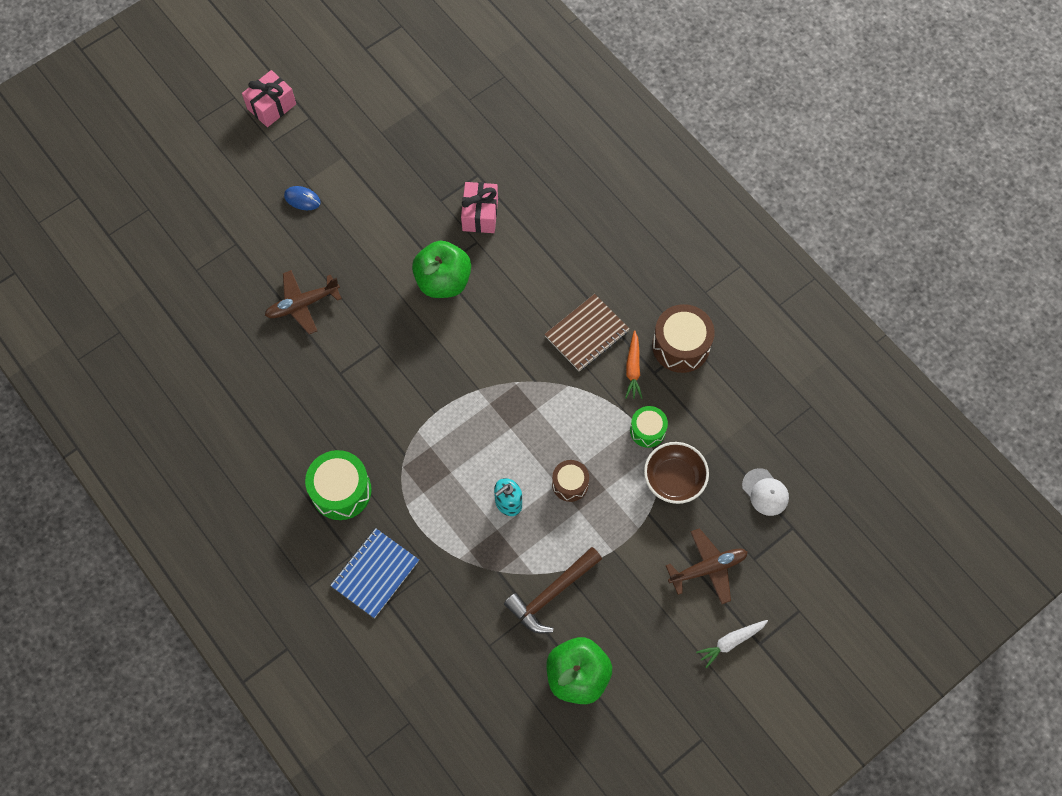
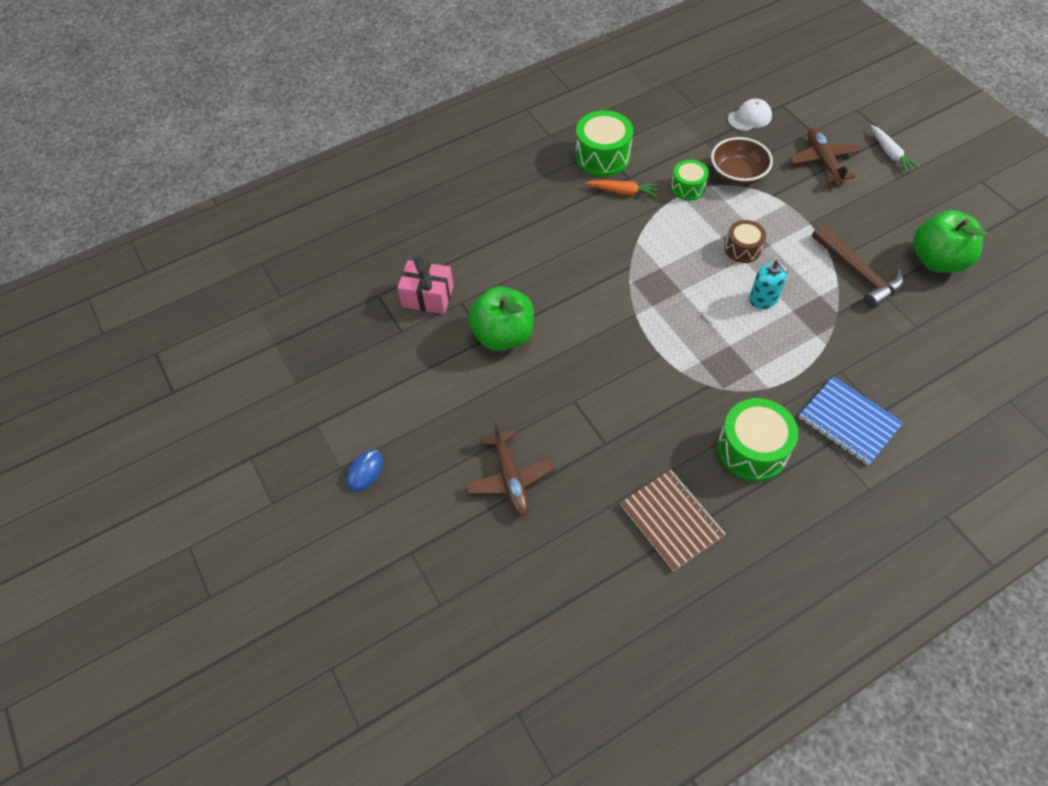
camera: 80 degrees left, 10 degrees down
(271, 106) = (219, 501): pink gift -> none
(587, 334) = (582, 222): brown notebook -> brown notebook (671, 520)
(681, 346) = (602, 156): brown drum -> green drum

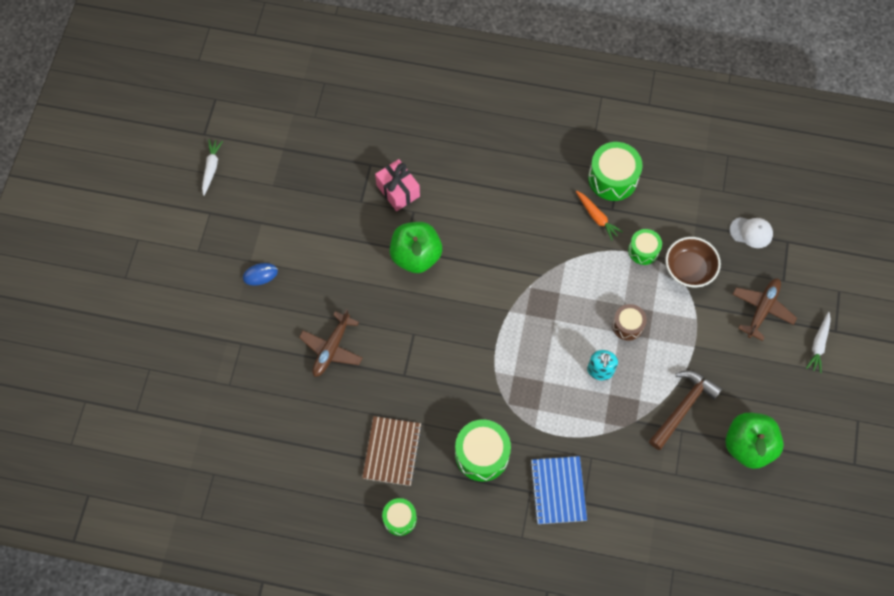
camera: 40 degrees right, 10 degrees up
(211, 416) = (211, 168): none -> white carrot
(749, 576) = (400, 519): none -> green drum
(857, 273) = (683, 407): brown hammer -> brown hammer turned 150 degrees counterclockwise

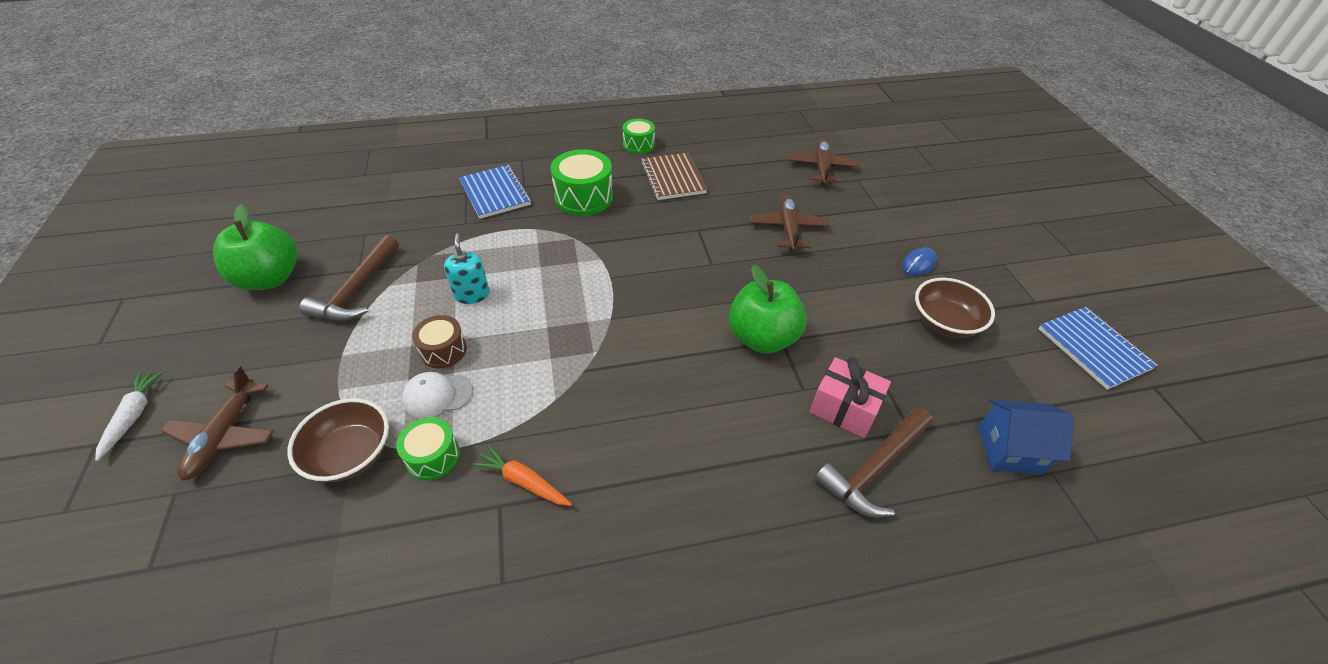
camera: 155 degrees right, 20 degrees down
(211, 168) = (1093, 349): white carrot -> blue notebook
(249, 414) = (821, 167): none -> brown plane
(287, 221) = (944, 322): none -> brown bowl
(325, 135) = (1009, 450): none -> blue house
(406, 154) = (874, 468): none -> brown hammer
(612, 178) = (511, 565): green drum -> none
(751, 232) = (225, 560): white cap -> white cap (437, 395)

